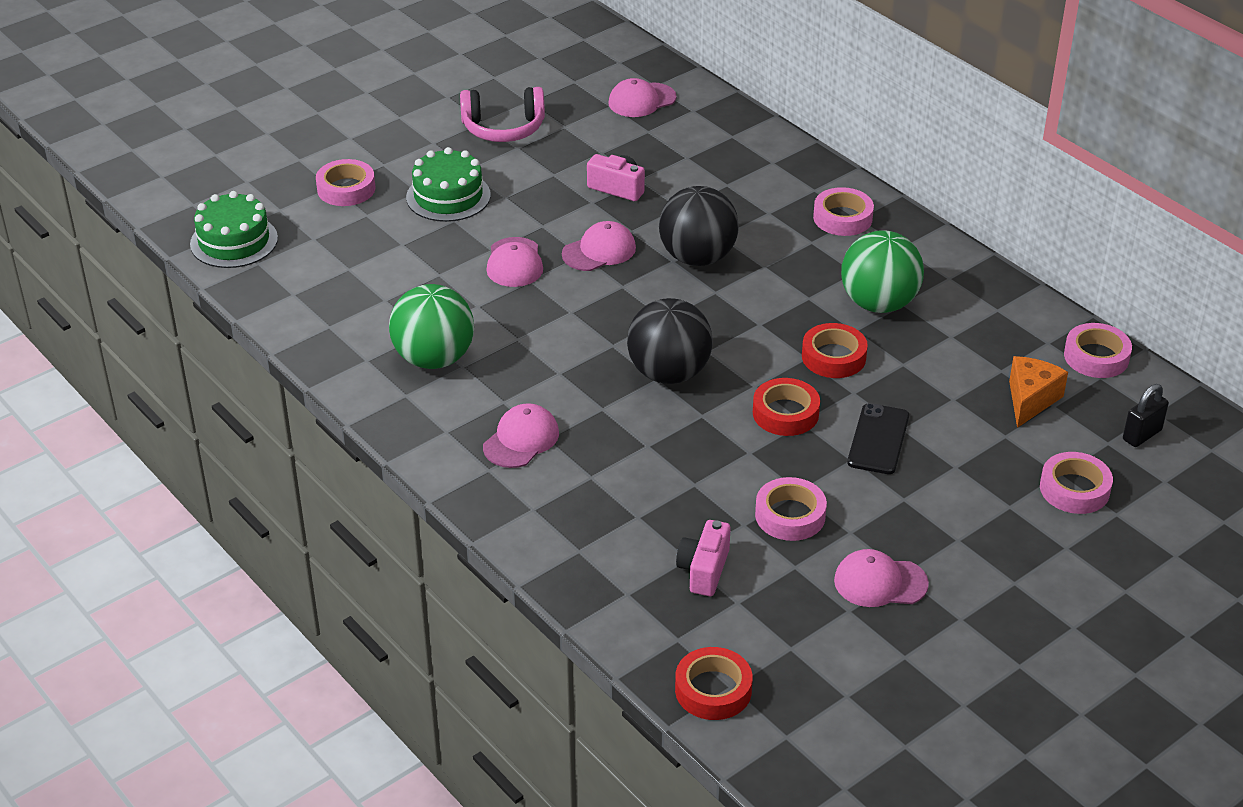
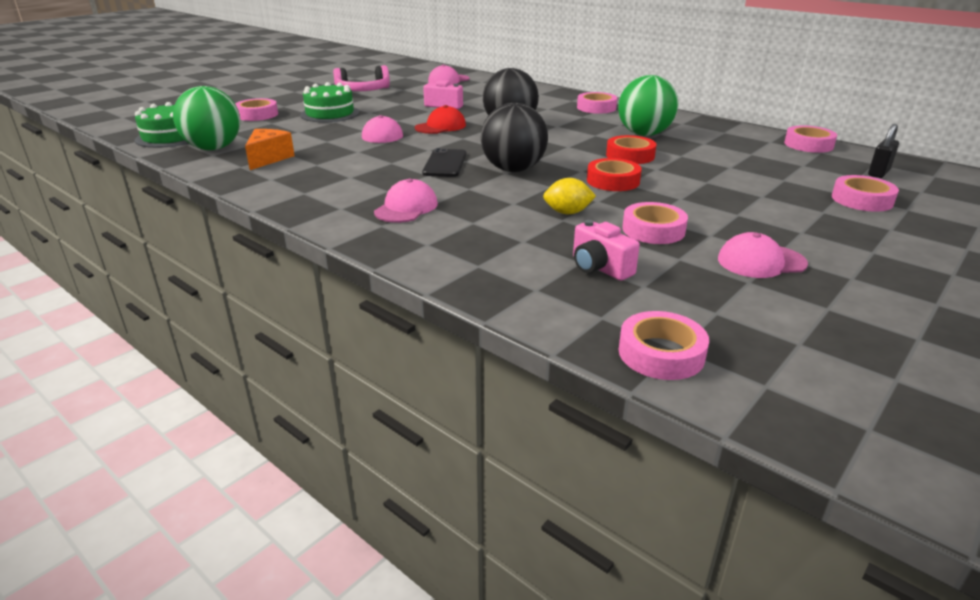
camera: 10 degrees left, 10 degrees down
(434, 359) = (326, 175): green ball -> green ball (214, 148)
(599, 251) = (441, 126): pink cap -> red cap
(704, 570) = (599, 268): pink camera -> pink camera turned 45 degrees counterclockwise
(705, 472) = (567, 213): none -> yellow lemon
(713, 690) = (661, 353): red tape -> pink tape
(878, 439) = (692, 188): black phone -> black phone (445, 163)
(1030, 400) = (784, 164): orange cheese -> orange cheese (268, 158)

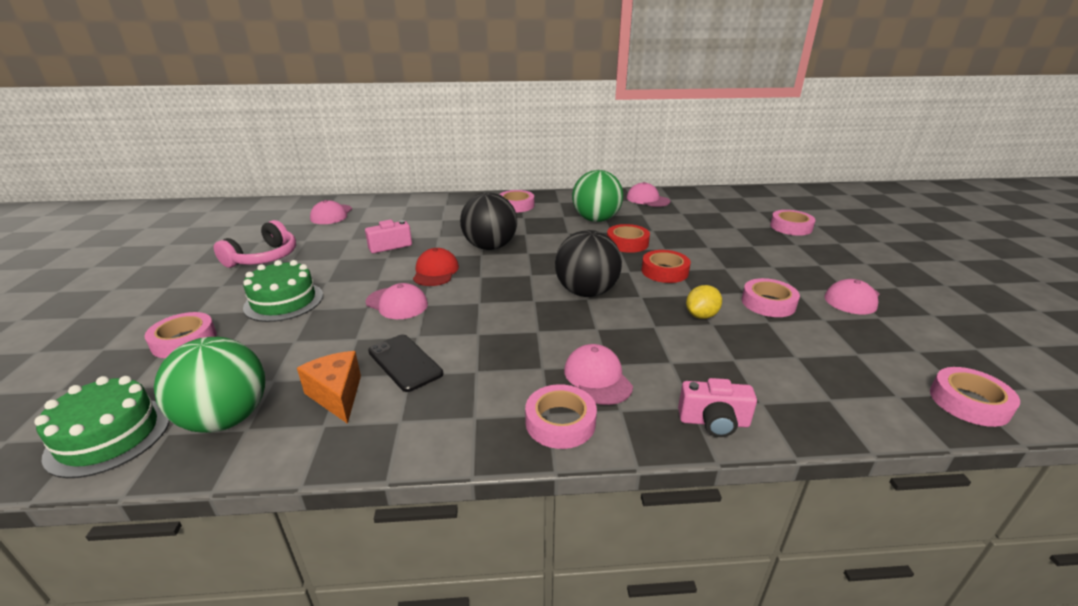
camera: 45 degrees left, 0 degrees up
(445, 163) = (525, 311): black phone -> black phone (405, 362)
(599, 268) = (813, 354): pink camera -> pink camera (713, 422)
(741, 135) = (647, 199): none -> pink cap
(808, 145) = (691, 194): pink tape -> pink tape (560, 422)
(878, 173) = (757, 203): black padlock -> none

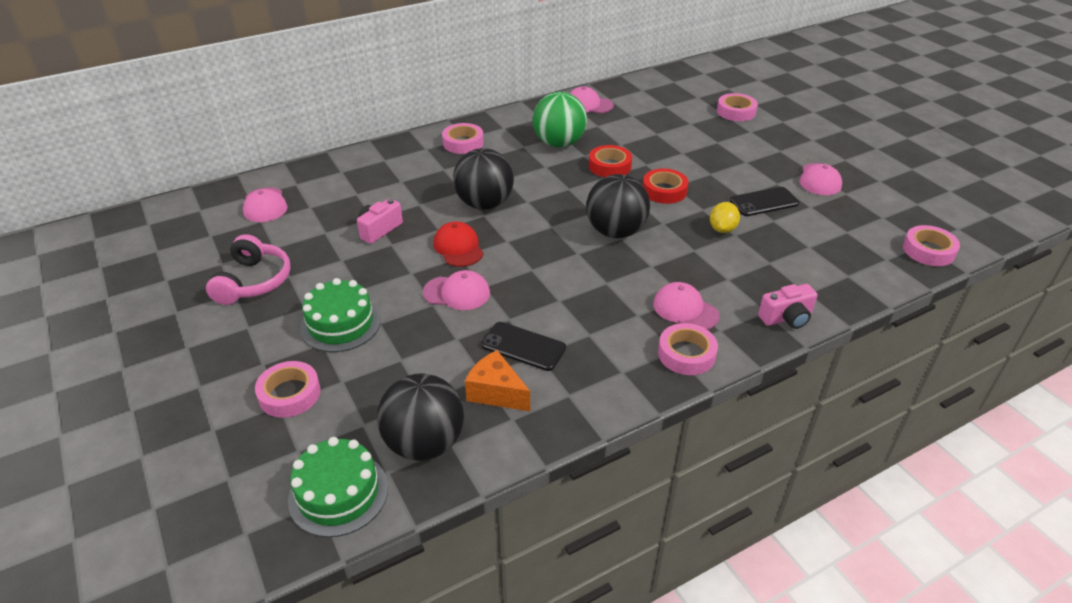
camera: 25 degrees left, 10 degrees up
(226, 419) = (424, 443): green ball -> black ball
(768, 303) = (764, 202): pink tape -> black phone

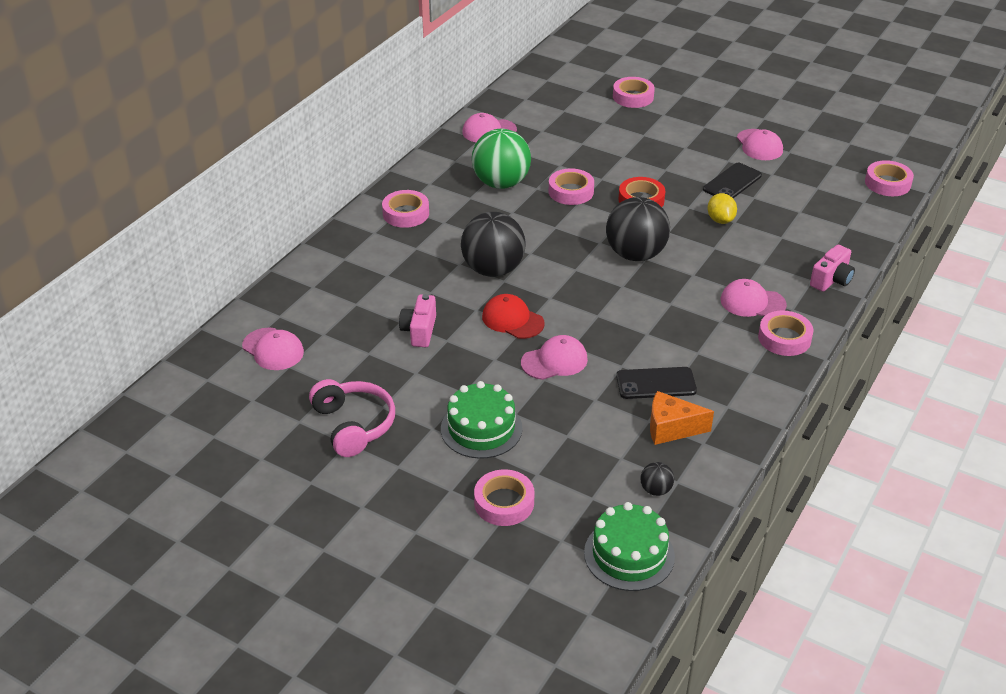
camera: 30 degrees left, 0 degrees up
(424, 443) = (656, 490): black ball -> black ball, size x0.43
(609, 166) = (571, 191): red tape -> pink tape

